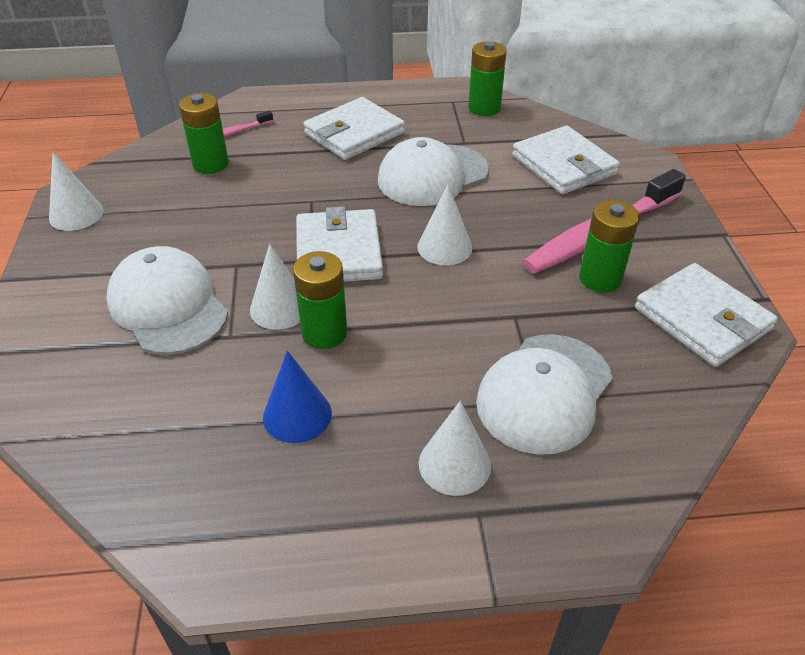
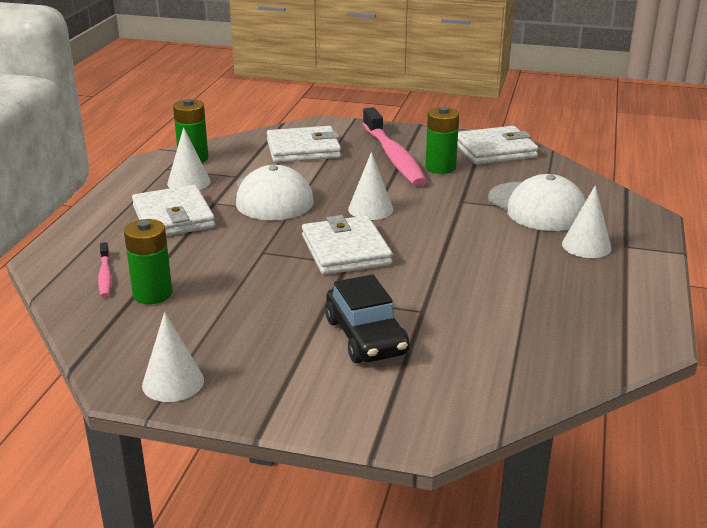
camera: 70 degrees left, 15 degrees down
(168, 305) = (366, 337): white cap -> black car
(279, 308) = (401, 285): white cone -> white cone (189, 182)
(297, 415) = (523, 293): blue cone -> none
(324, 333) = (441, 270): green battery -> none
(338, 252) = (346, 250): white wallet -> white wallet turned 60 degrees clockwise

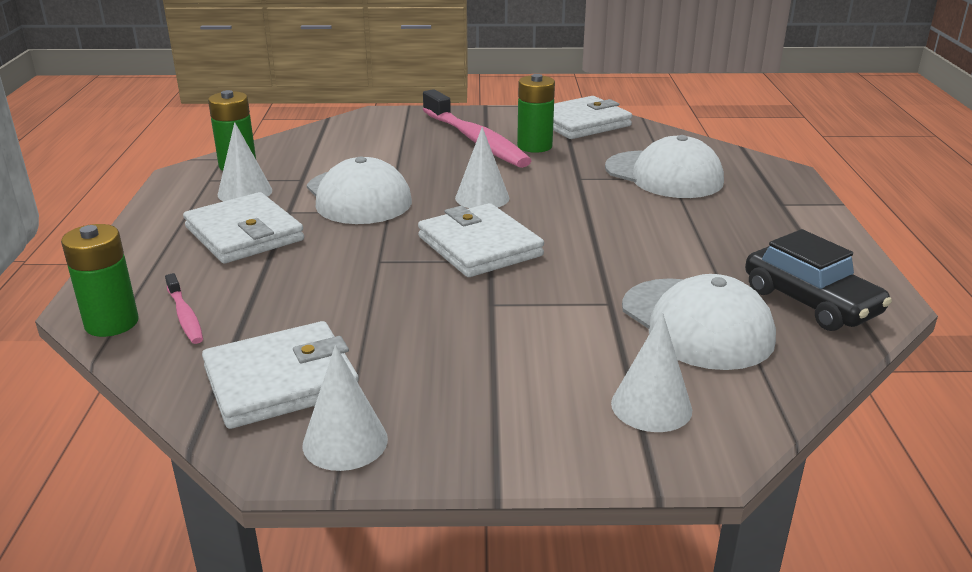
camera: 15 degrees left, 0 degrees up
(152, 294) = (261, 330): green battery -> green battery (111, 323)
(303, 149) = (367, 142): white wallet -> white wallet (281, 381)
(366, 337) = (562, 343): black car -> black car (810, 302)
(481, 337) = (696, 324): none -> white cap
(586, 246) = (742, 208): white cone -> white cone (651, 406)

